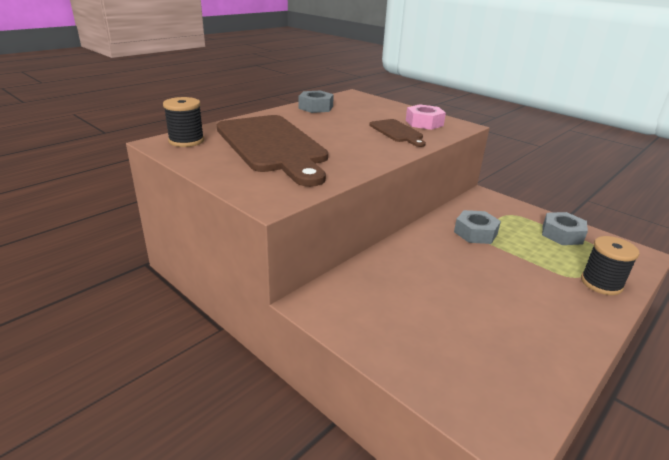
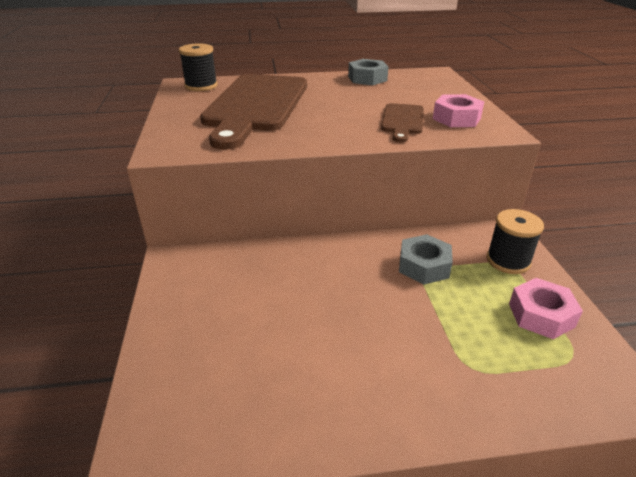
camera: 40 degrees right, 5 degrees up
(562, 234) = (541, 315): grey nut -> pink nut
(601, 283) = (496, 393): black spool -> black spool (508, 261)

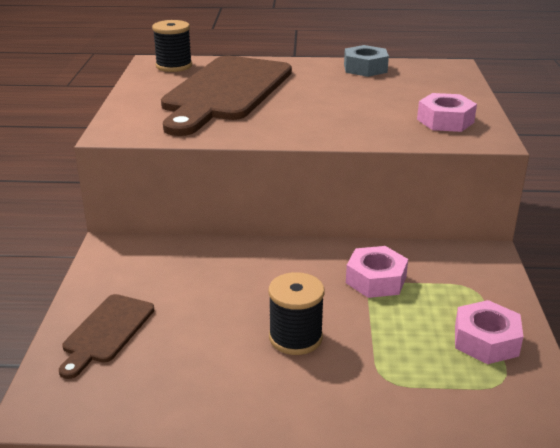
camera: 10 degrees right, 5 degrees down
(402, 121) = (381, 119): brown cutting board -> brown cutting board (106, 331)
(424, 266) = (376, 280): grey nut -> pink nut
(508, 261) = (475, 284): black spool -> black spool (295, 337)

